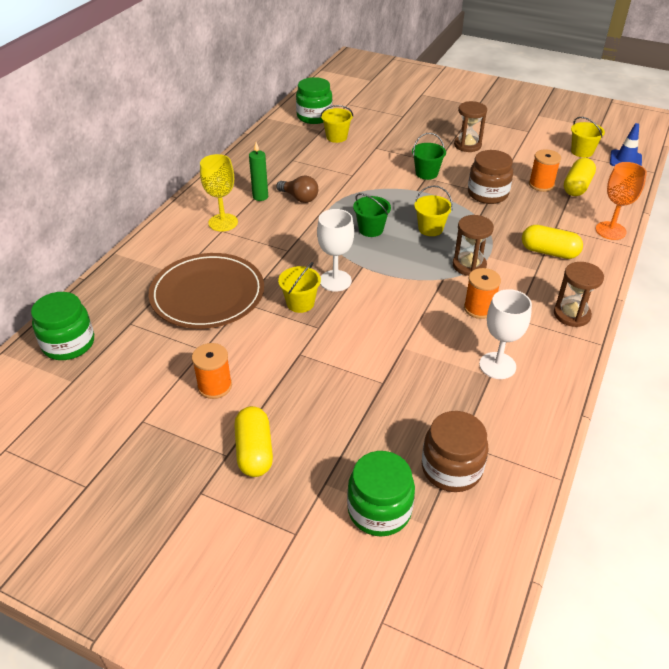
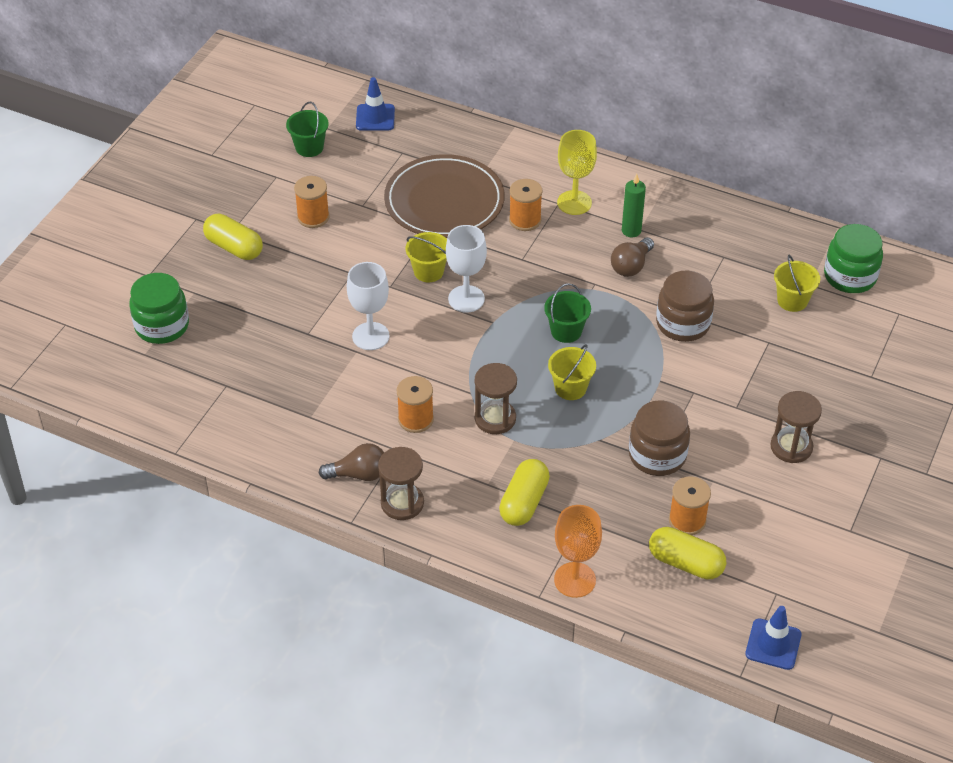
camera: 90 degrees right, 5 degrees up
(68, 344) = (375, 118): green jar -> blue traffic cone
(240, 248) = (525, 220): none -> orange spool
(254, 451) = (234, 247): yellow capsule -> yellow capsule turned 45 degrees clockwise
(426, 173) = (704, 393): green bucket -> green bucket (309, 147)
(451, 468) = (198, 376): brown jar -> brown jar (683, 324)
(497, 365) = (324, 424): white goblet -> white goblet (370, 336)
(549, 341) = (358, 474): none -> brown light bulb
(582, 152) = (792, 590): yellow bucket -> none

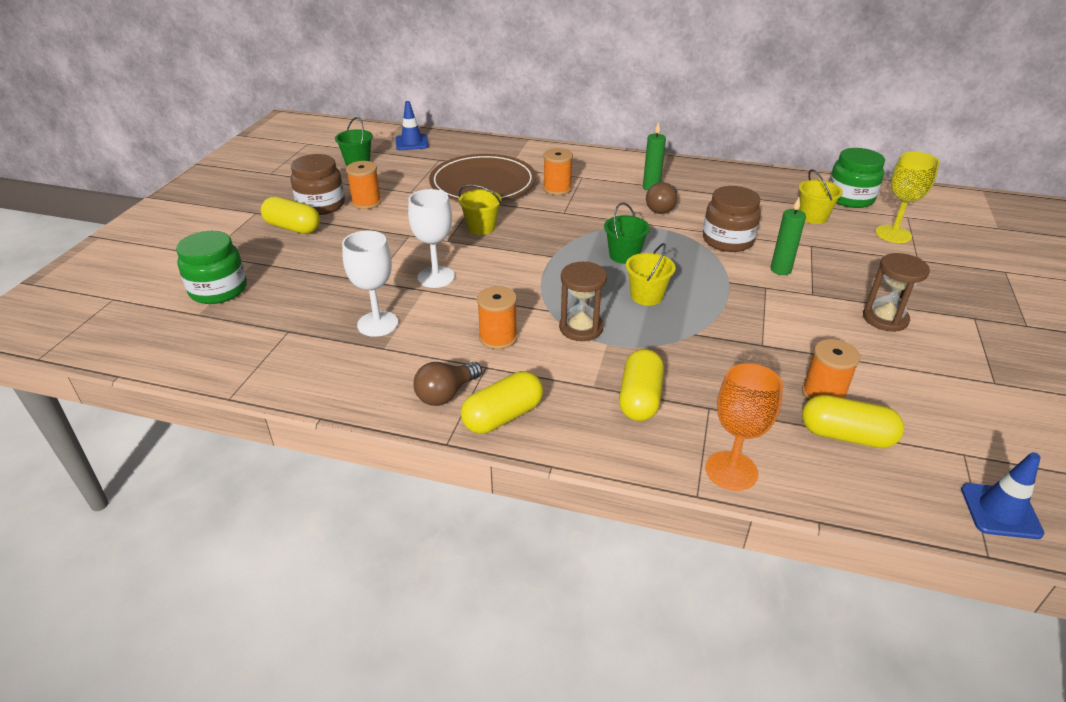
camera: 10 degrees left, 10 degrees down
(358, 474) = (446, 394): brown light bulb -> brown light bulb turned 150 degrees clockwise
(402, 503) = (503, 416): brown hourglass -> yellow capsule
(466, 299) = (522, 242): white goblet -> white goblet (377, 324)
(574, 203) = (595, 175): yellow goblet -> yellow goblet (893, 234)
(657, 455) = (759, 340): brown jar -> brown jar (321, 205)
(719, 372) = (780, 270): none -> green candle

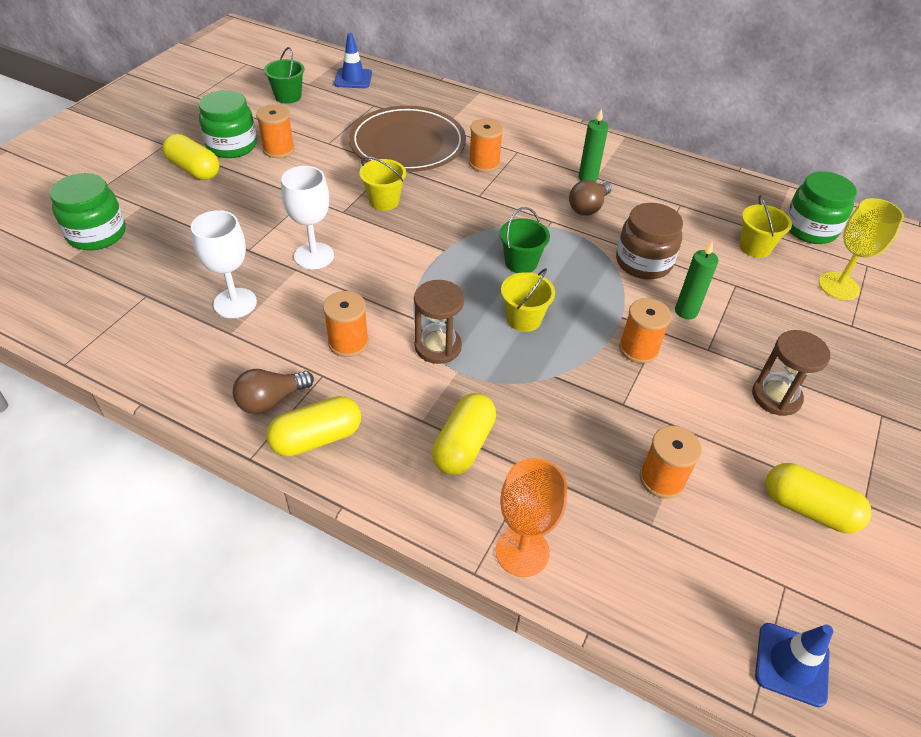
camera: 10 degrees right, 10 degrees up
(321, 205) = (232, 146): brown jar -> green jar
(755, 302) = (638, 349): none -> orange spool
(846, 436) = (664, 536): yellow capsule -> yellow capsule (808, 509)

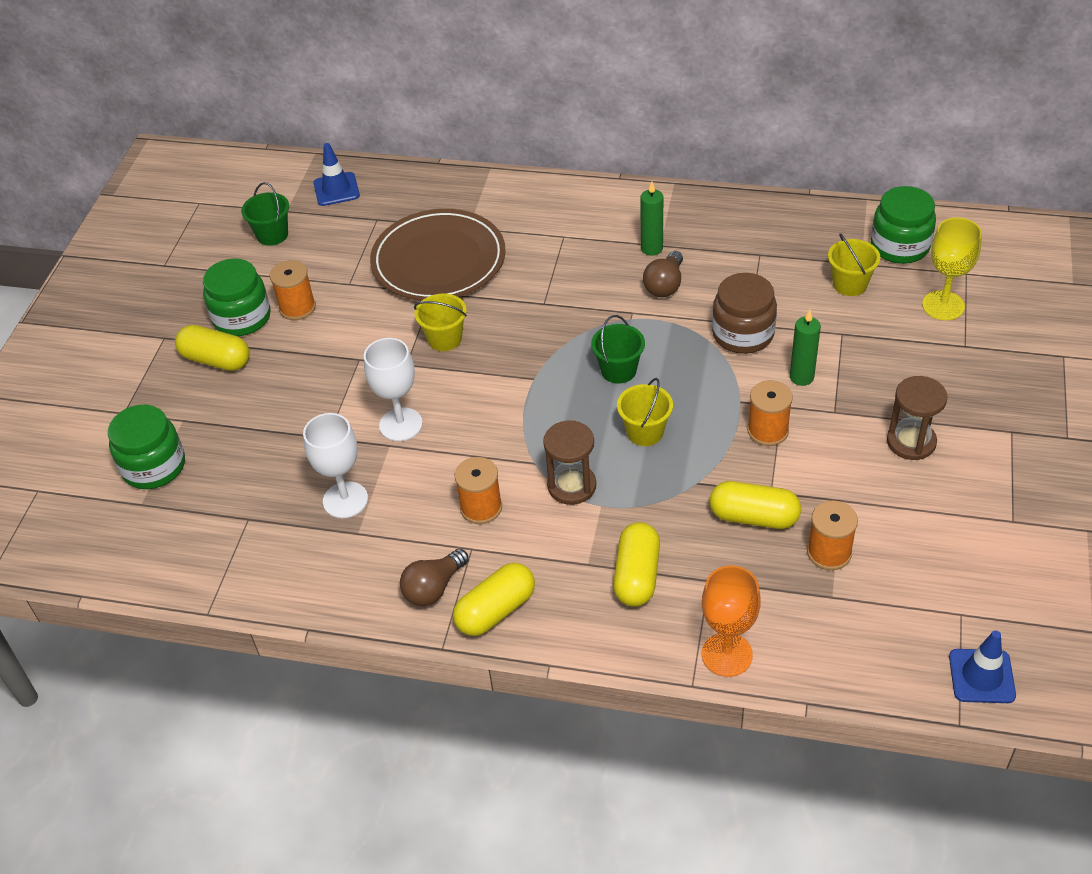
camera: 10 degrees left, 0 degrees up
(484, 163) = (533, 261): orange spool -> none
(808, 509) = (965, 541): yellow capsule -> yellow capsule (754, 517)

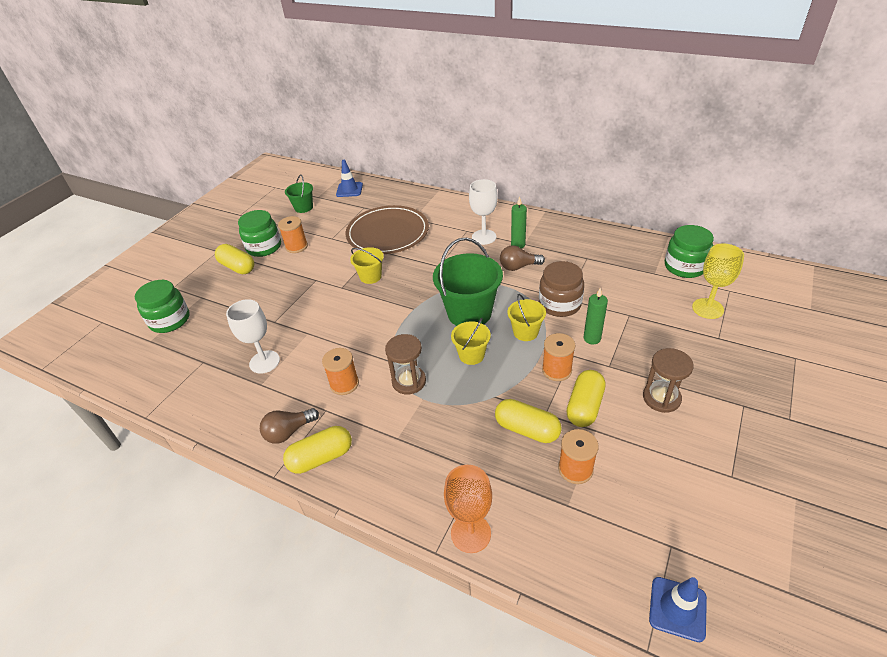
camera: 15 degrees right, 5 degrees down
(401, 424) = (320, 322): white goblet -> white goblet (484, 237)
(618, 370) = (469, 313): green bucket -> green bucket, size x1.86
(637, 575) = (427, 454): yellow capsule -> yellow capsule (584, 406)
(665, 285) = (518, 267): brown light bulb -> brown light bulb turned 45 degrees clockwise
(849, 284) = (643, 285): yellow bucket -> yellow bucket (525, 332)

